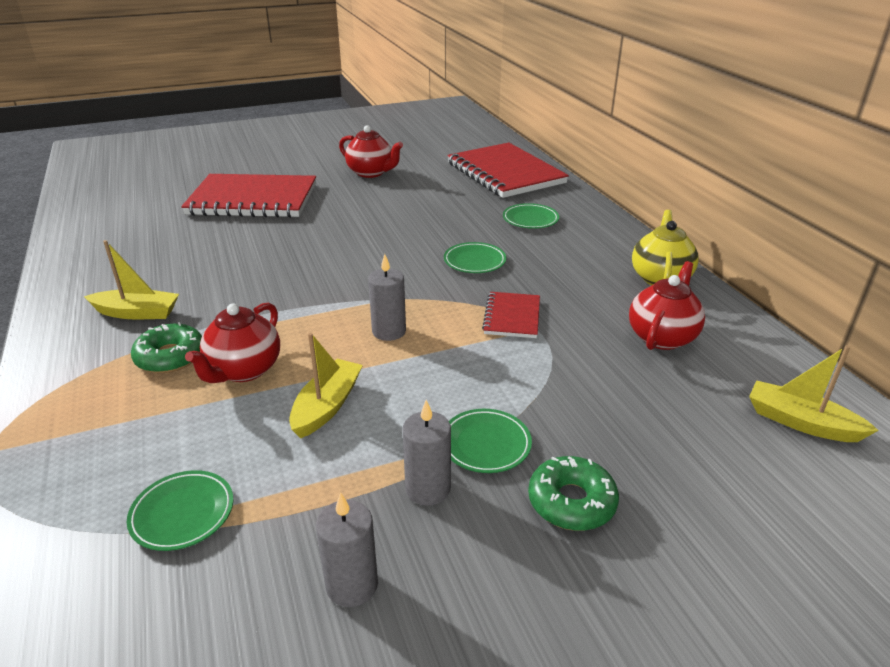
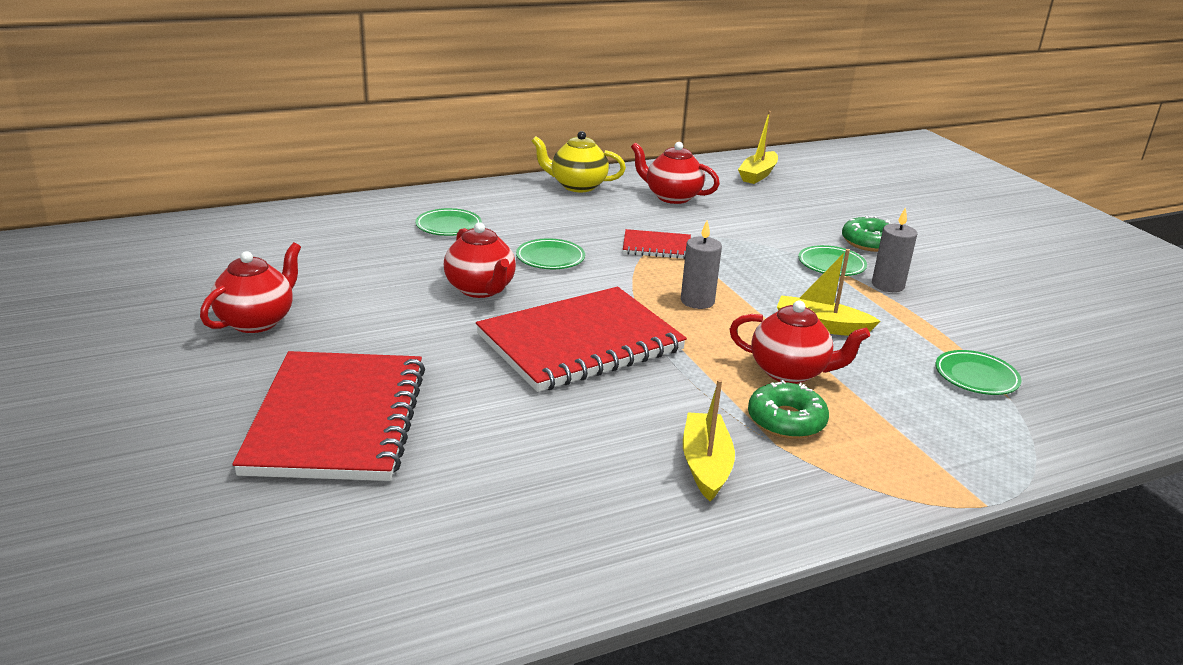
camera: 95 degrees left, 5 degrees down
(352, 585) = (982, 308): grey candle -> none
(413, 234) = (481, 289): none -> red teapot
(505, 173) = (301, 231): red notebook -> red notebook (580, 343)

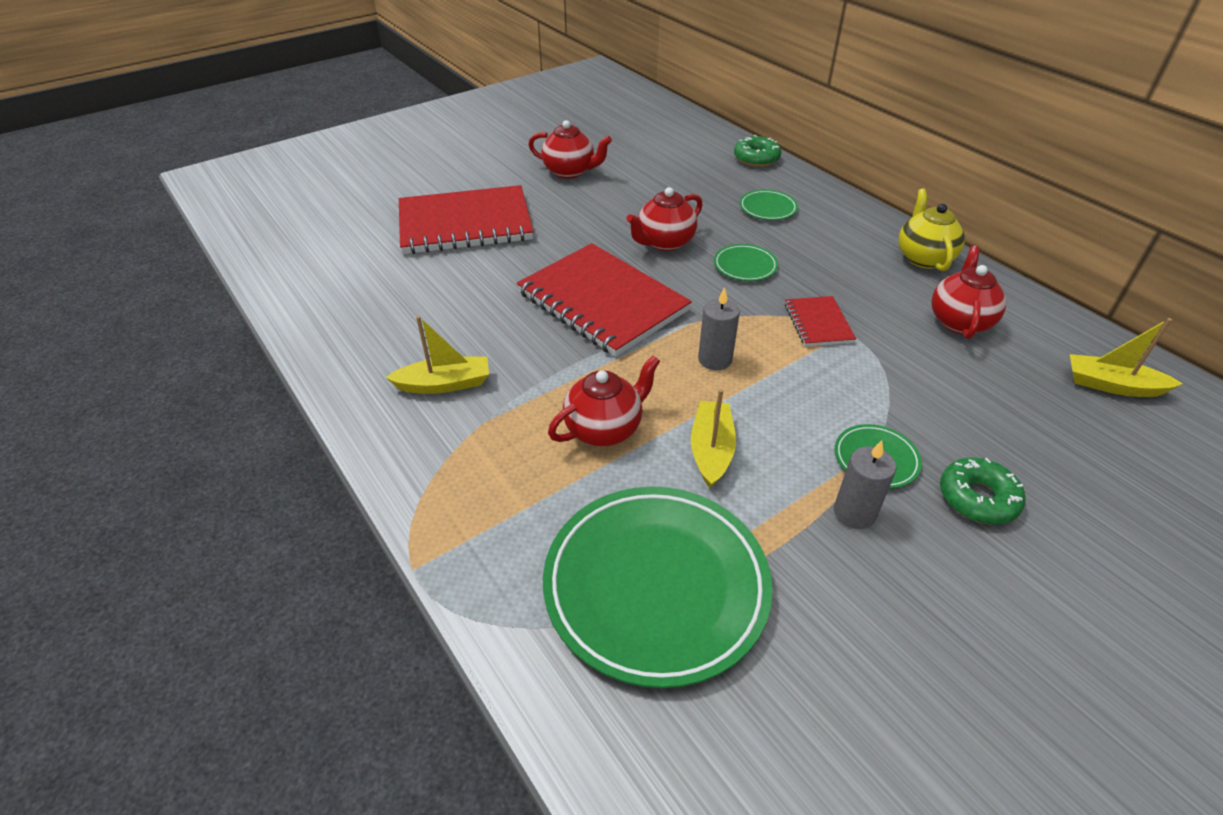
camera: 80 degrees right, 15 degrees up
(786, 420) = (519, 428): green donut -> green donut (756, 158)
(790, 372) = (604, 428): red teapot -> red teapot turned 135 degrees counterclockwise
(976, 377) = (656, 586): green plate -> green plate, size x2.31

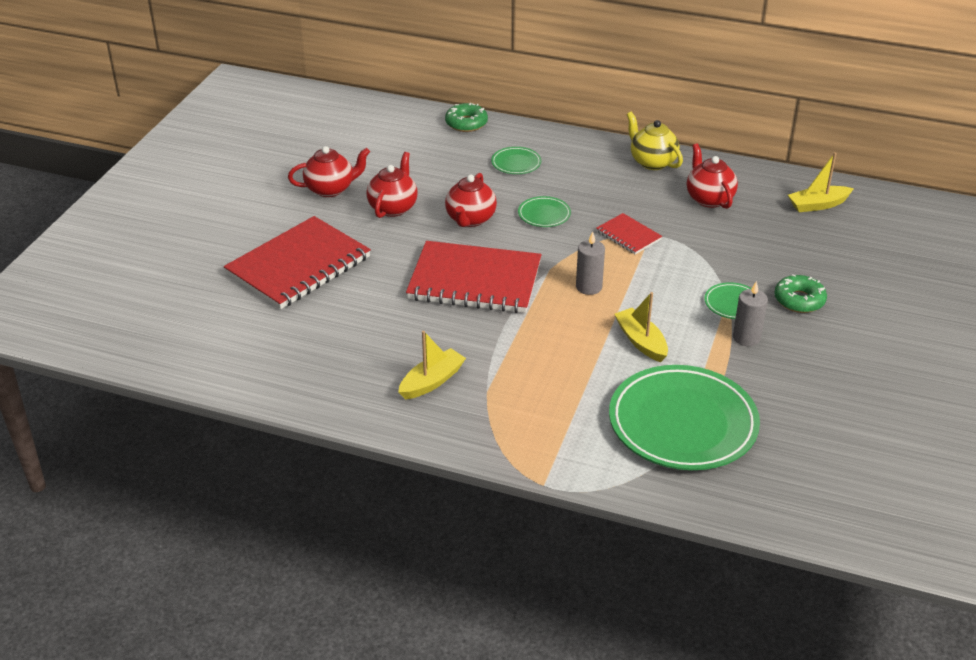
camera: 35 degrees left, 5 degrees down
(604, 428) = (566, 359): red teapot -> red teapot (393, 207)

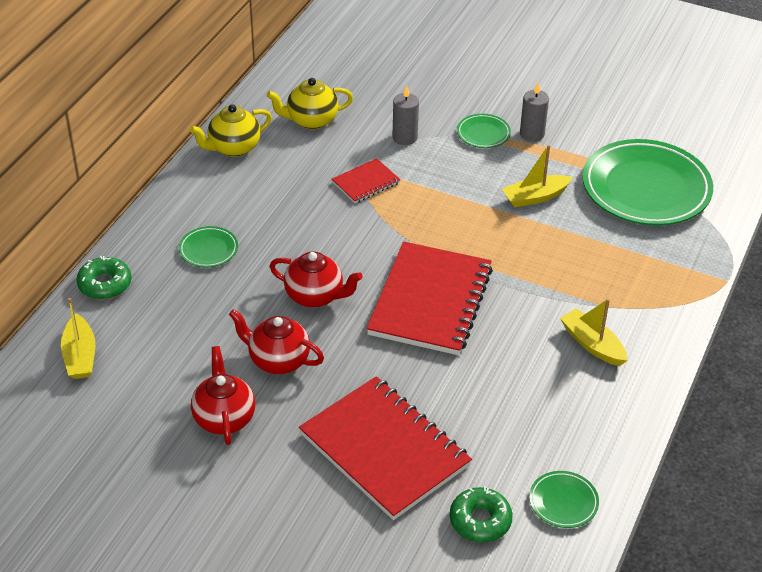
camera: 85 degrees left, 5 degrees up
(544, 215) = (317, 238): green plate -> green plate (563, 502)
(589, 287) = (449, 220): grey candle -> grey candle (405, 137)
(709, 198) = (311, 120): red teapot -> yellow teapot
(799, 300) = (481, 95): green donut -> green donut (480, 520)
(818, 205) = (336, 57): yellow boat -> yellow boat (80, 356)

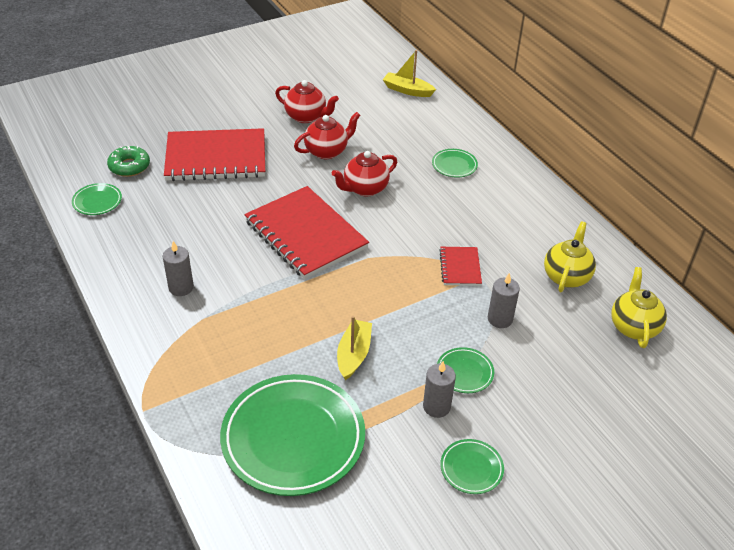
camera: 125 degrees right, 0 degrees up
(105, 284) = (460, 117): green donut -> none
(233, 148) = (561, 221): yellow teapot -> yellow teapot (633, 326)
(563, 98) = (471, 468): none -> green plate
(592, 344) = (181, 287): yellow boat -> grey candle

